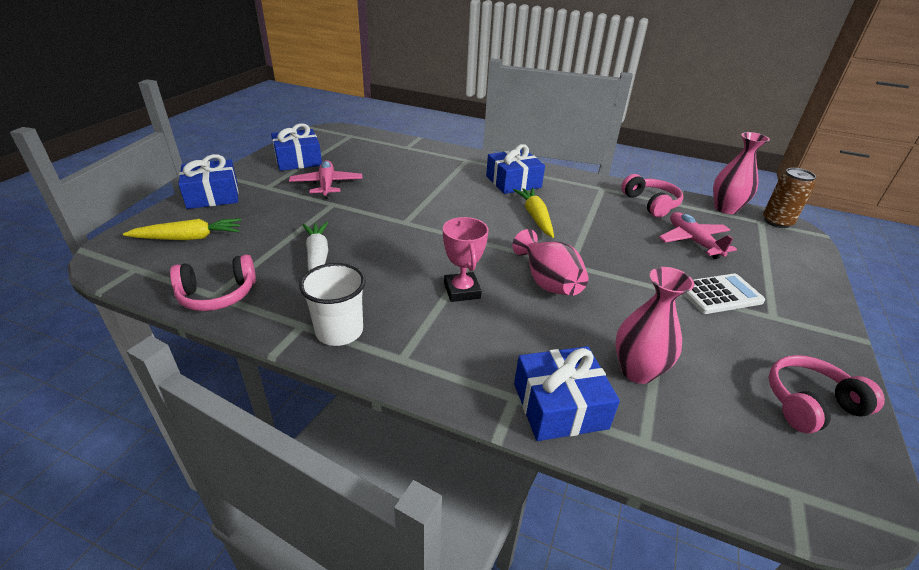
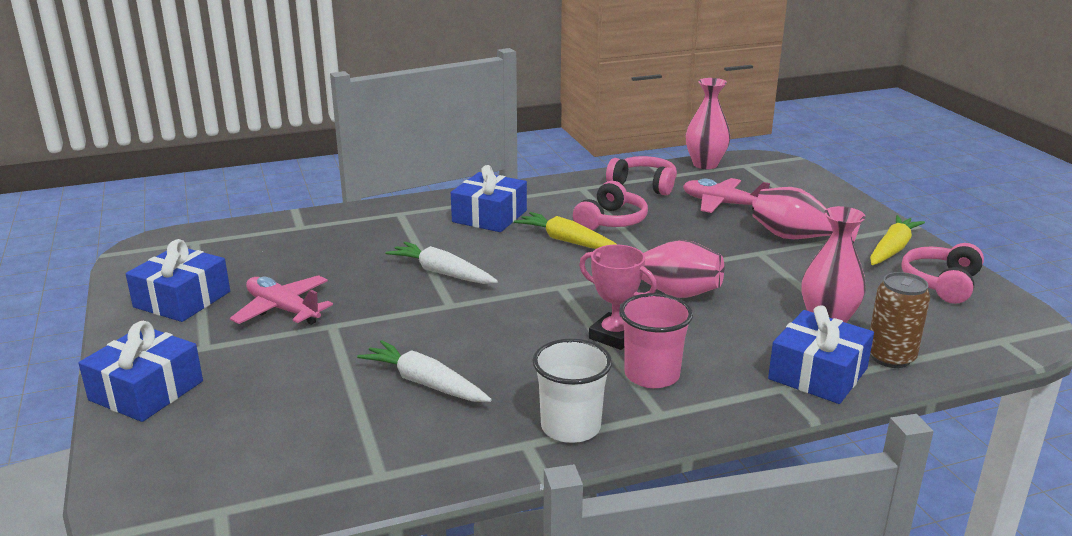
camera: 40 degrees left, 10 degrees down
(189, 238) = (221, 446): yellow carrot -> yellow carrot (892, 249)
(218, 295) = (385, 472): pink headphones -> pink headphones (611, 221)
(431, 202) = (442, 273): none -> white carrot
(441, 330) = (652, 375): none -> pink cup
(719, 294) = (797, 238): white calculator -> pink vase
(777, 222) = (755, 160): brown can -> brown can (890, 357)

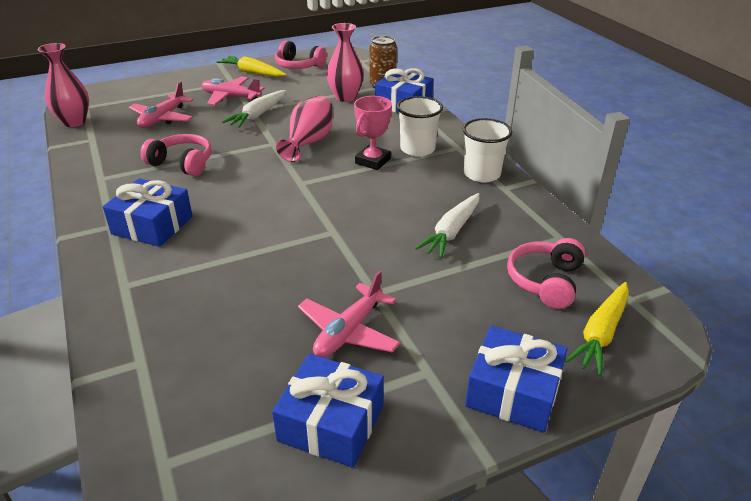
camera: 95 degrees left, 10 degrees up
(442, 273) = (274, 242): white carrot -> white carrot (258, 115)
(567, 241) = (218, 182): yellow carrot -> yellow carrot (600, 334)
(643, 185) = (108, 149): pink headphones -> pink headphones (545, 281)
(652, 375) = (417, 149): pink cup -> white cup
(797, 238) = (230, 97): pink vase -> pink plane

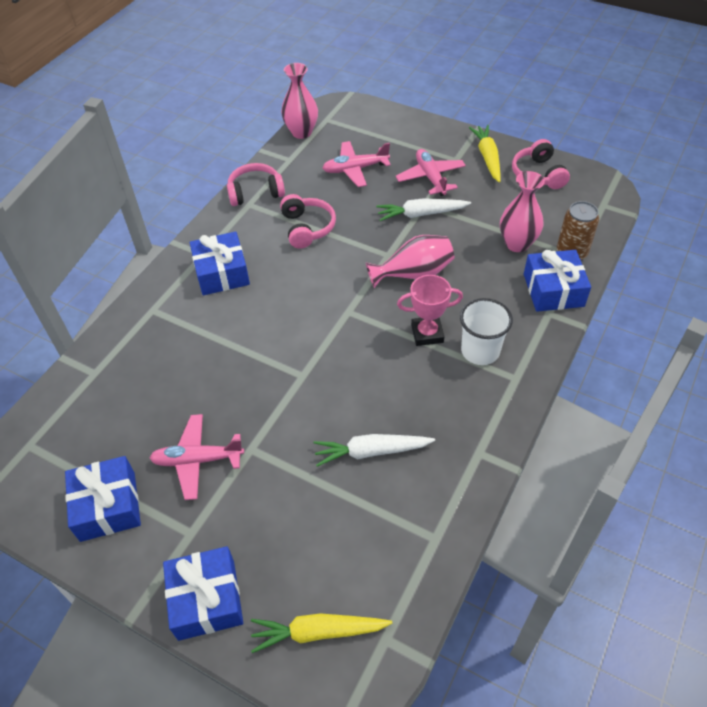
camera: 55 degrees right, 15 degrees up
(482, 174) = (486, 422): white cup -> none
(545, 281) = (358, 557): pink headphones -> pink headphones (255, 192)

